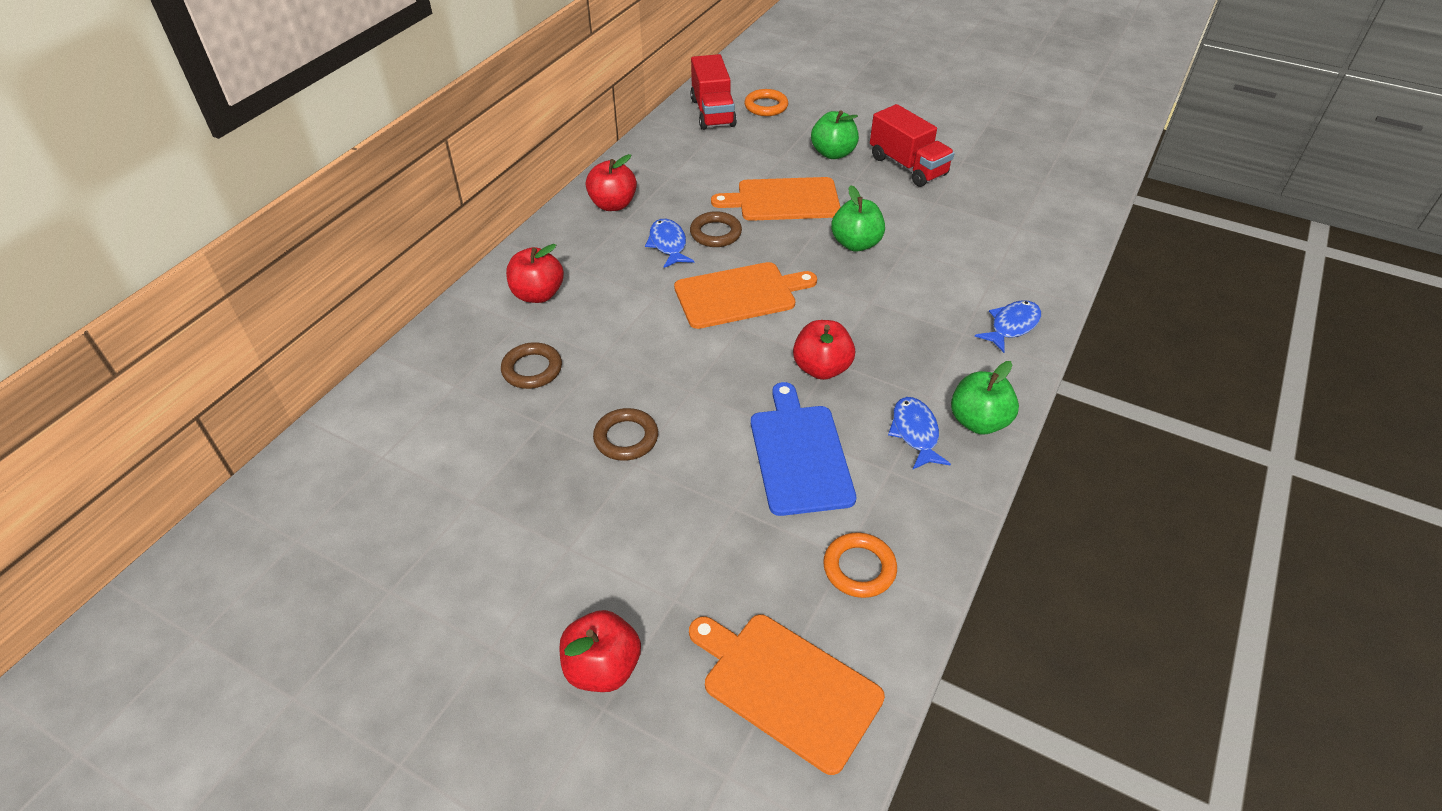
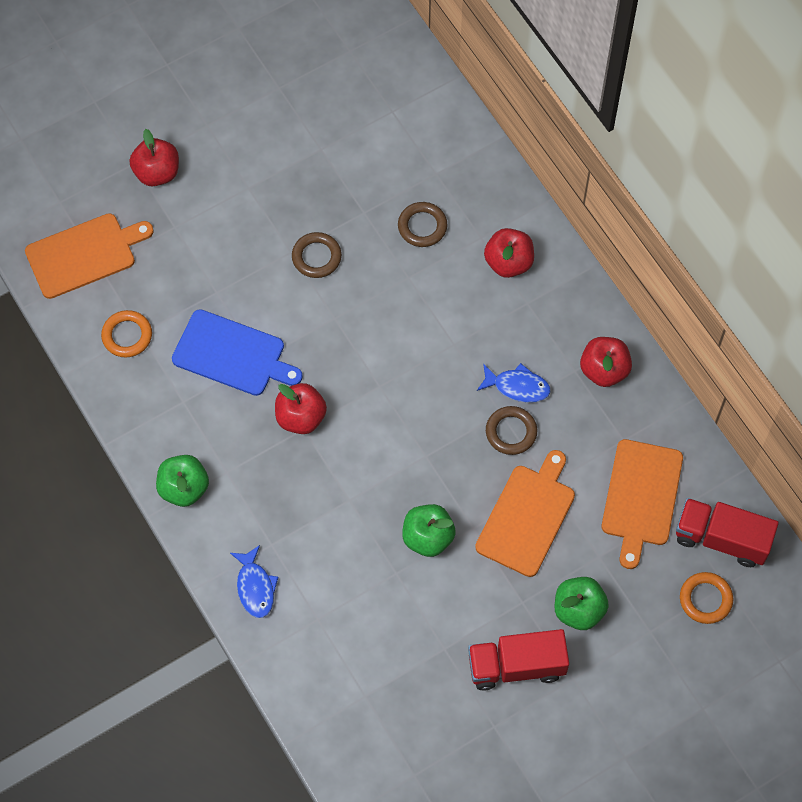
camera: 120 degrees right, 20 degrees up
(739, 295) = (418, 406): orange cutting board -> orange cutting board (641, 497)
(915, 433) = (202, 439): blue fish -> none

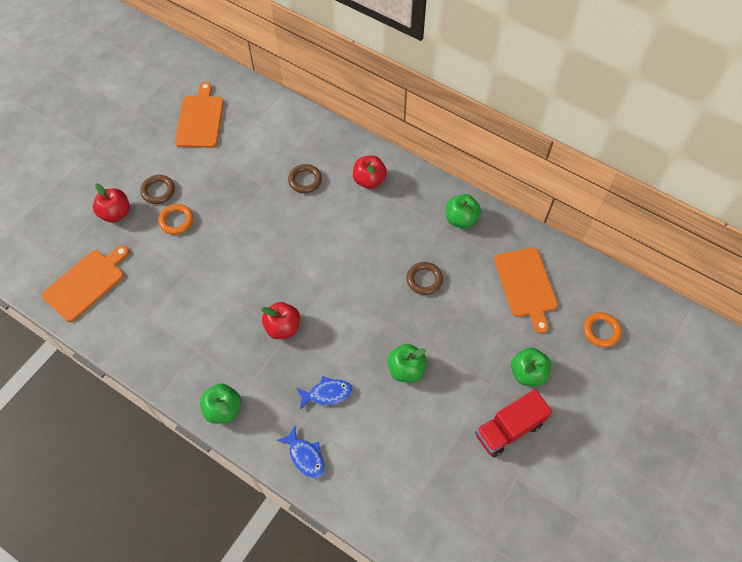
camera: 25 degrees left, 5 degrees down
(127, 336) = (138, 323): orange ring -> orange ring (176, 221)
(232, 354) = (218, 306): blue cutting board -> none
(316, 257) = (246, 224): brown ring -> brown ring (158, 191)
(517, 386) = (413, 250): blue fish -> blue fish (327, 393)
(527, 516) = (462, 328): orange cutting board -> orange cutting board (200, 119)
(604, 370) = (461, 219): red apple -> green apple
(721, 539) = (588, 289): red truck -> none

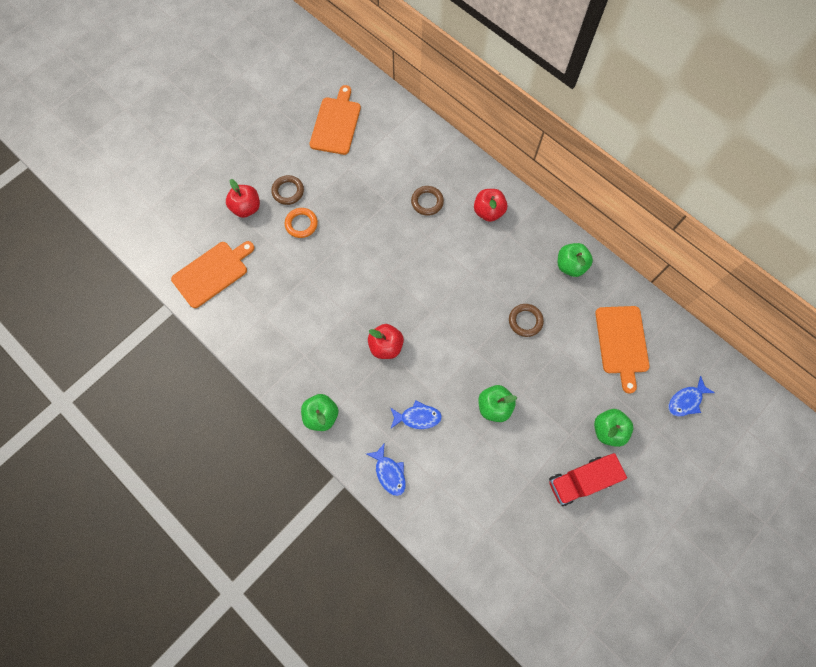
camera: 10 degrees right, 10 degrees up
(601, 331) = (686, 400): orange ring -> blue fish

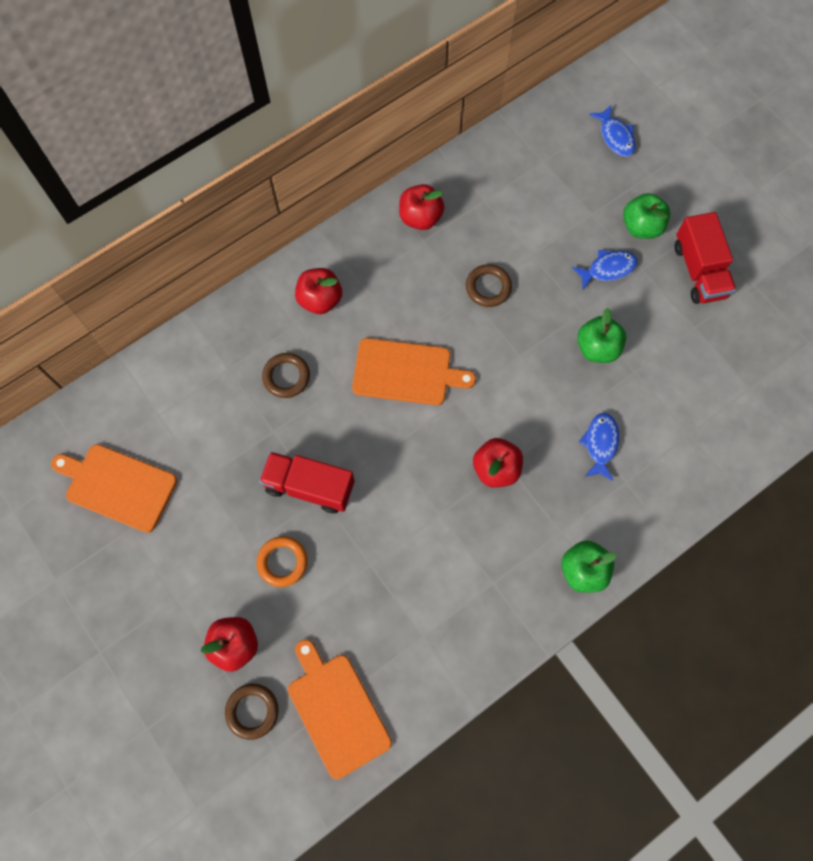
camera: 80 degrees left, 0 degrees up
(288, 191) = (221, 576): brown ring -> brown ring (252, 711)
(353, 230) = (309, 486): none -> red truck
(389, 473) = (670, 492): blue fish -> blue fish (608, 269)
(570, 265) = (420, 217): green apple -> red apple
(622, 343) = (534, 185): orange cutting board -> orange cutting board (406, 372)

